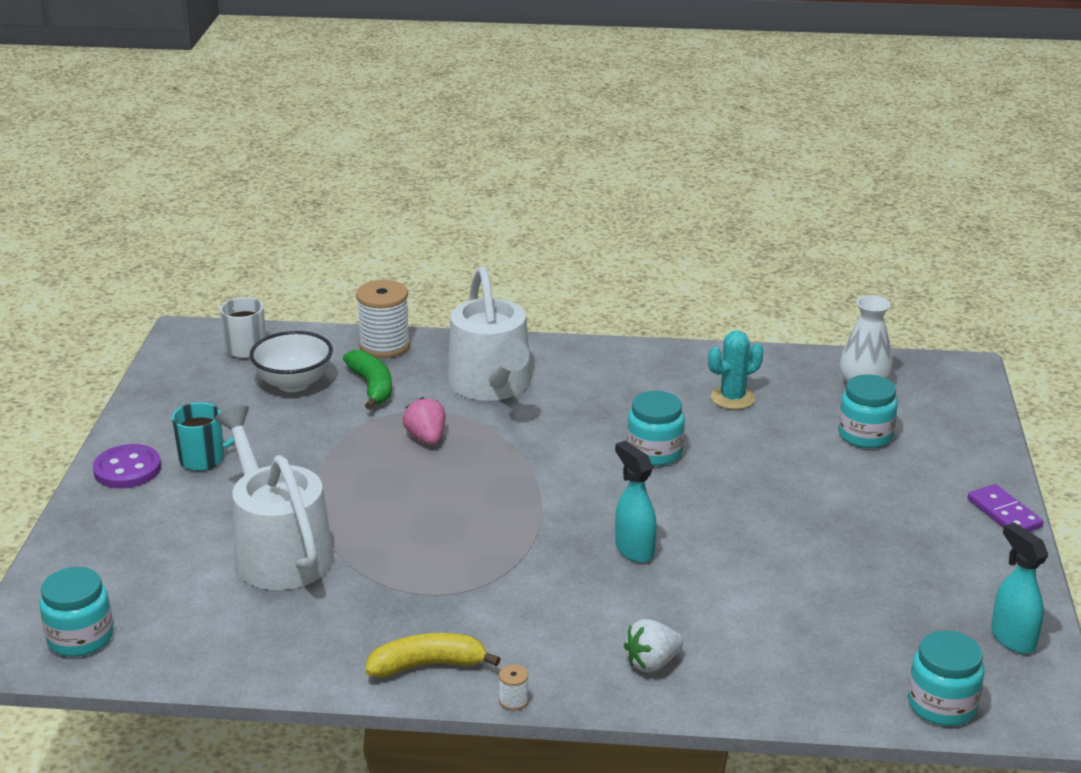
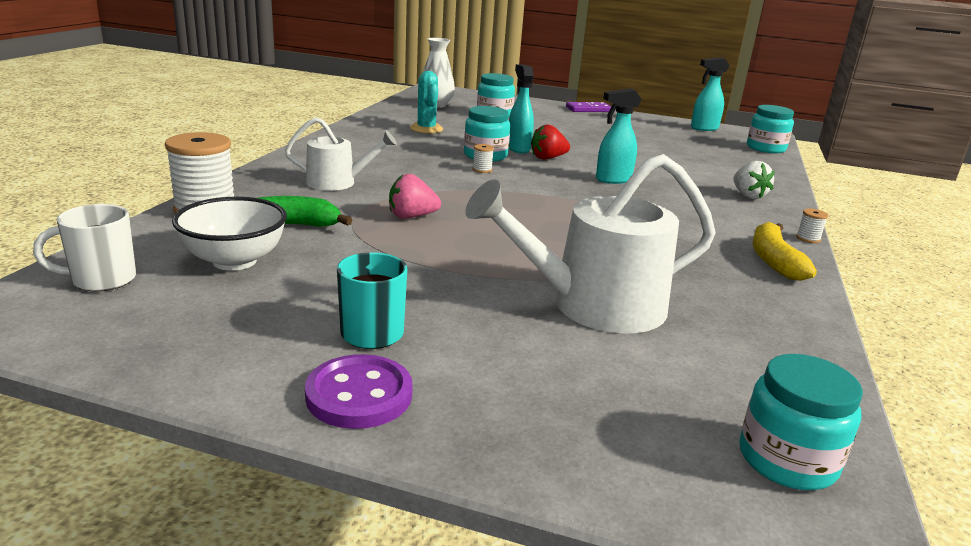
camera: 80 degrees left, 5 degrees down
(492, 385) = (337, 182): white watering can -> white watering can, size x0.57
(598, 457) = (482, 170): none -> white spool
(685, 496) = (547, 158): none -> red strawberry
(709, 471) = (518, 148): none -> turquoise spray bottle

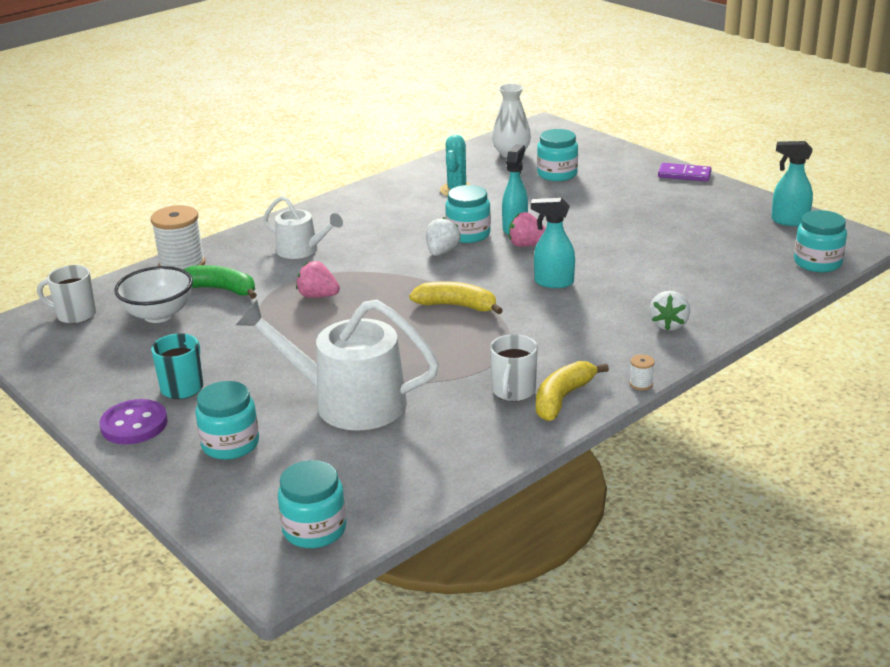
camera: 35 degrees right, 5 degrees up
(482, 170) = (442, 252): white spool -> white strawberry
(528, 384) = (230, 444): none -> turquoise jar
(547, 158) = (527, 245): red strawberry -> pink strawberry
(562, 206) = (457, 306): none -> yellow banana
(726, 263) = (513, 391): none -> white mug

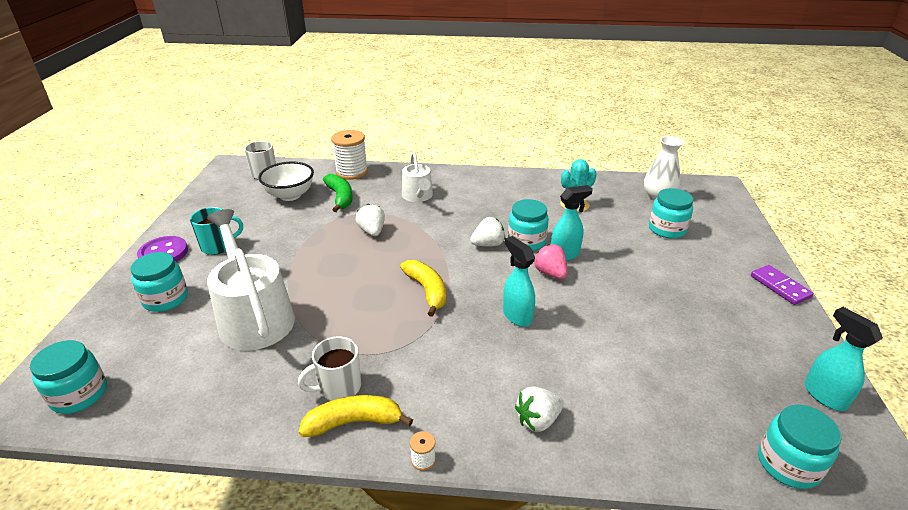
camera: 45 degrees right, 5 degrees up
(318, 296) = (372, 231): pink strawberry -> white strawberry

